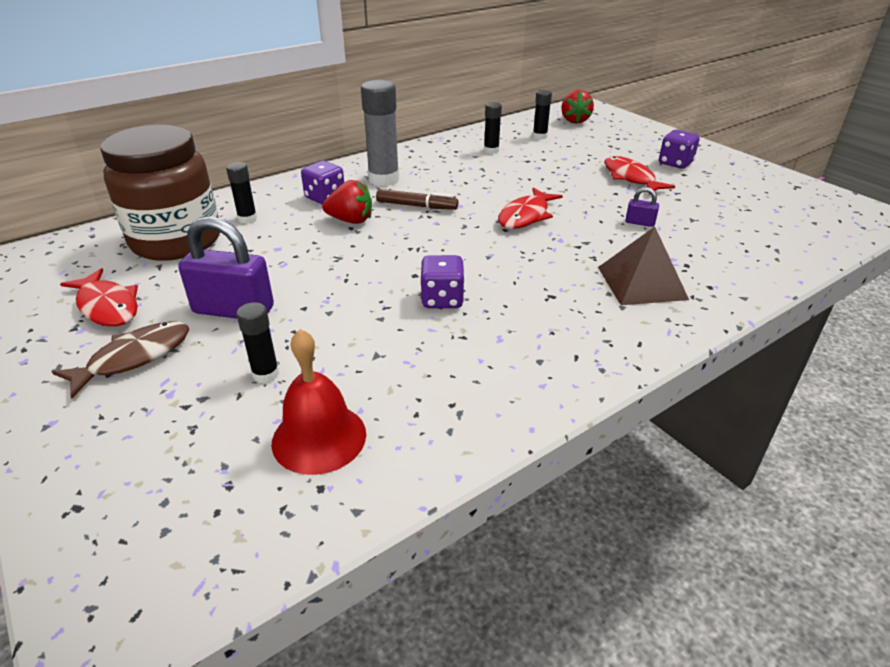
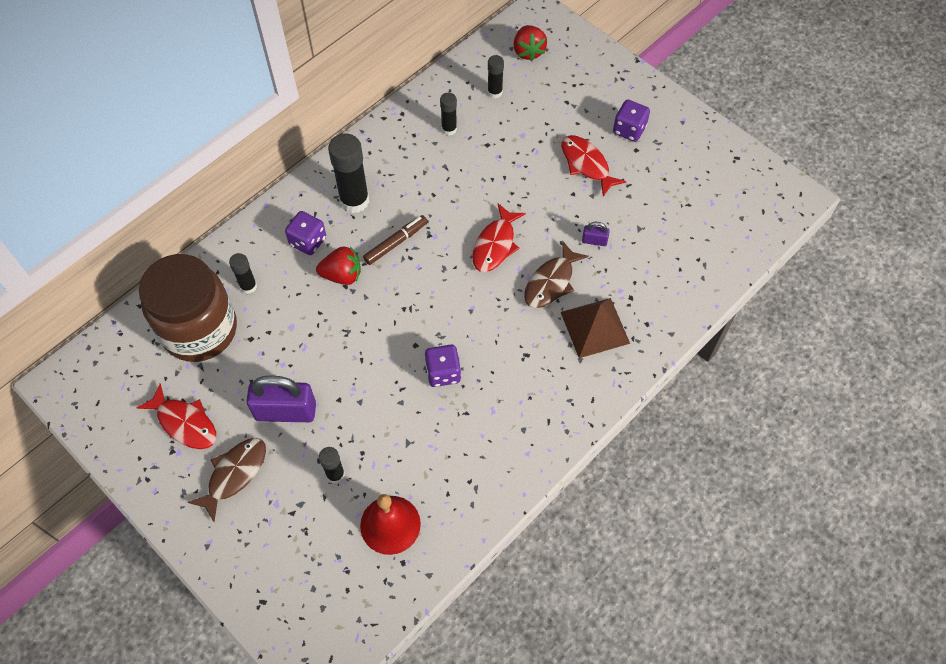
camera: 10 degrees left, 25 degrees up
(384, 179) = (354, 200): grey glue stick -> black glue stick
(417, 206) = (396, 243): brown marker -> brown marker turned 45 degrees counterclockwise
(587, 245) = (551, 282): none -> brown fish

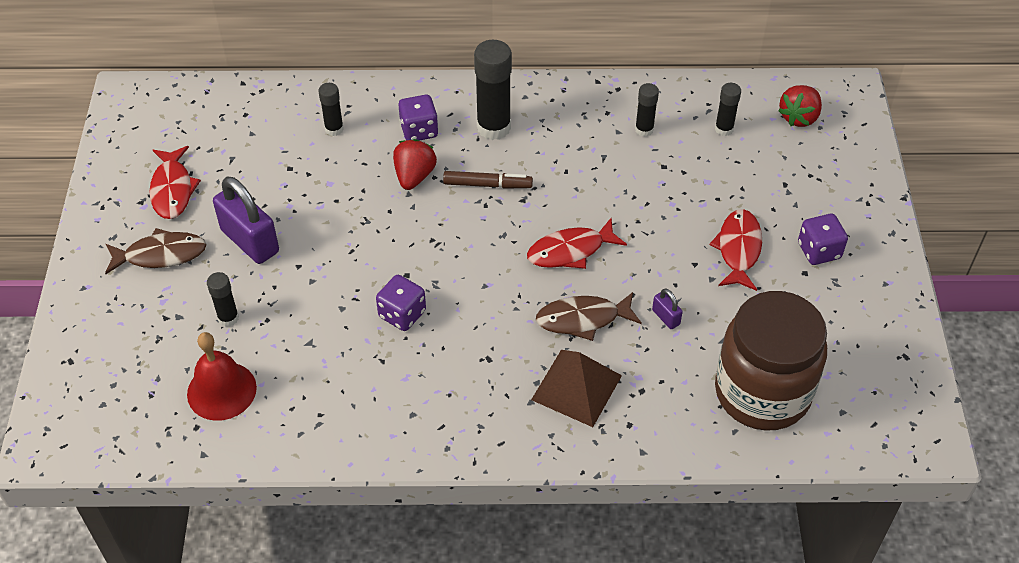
camera: 45 degrees right, 10 degrees down
(199, 330) = (262, 132): brown jar -> brown jar (762, 392)
(342, 275) = (414, 176): red strawberry -> red strawberry turned 120 degrees counterclockwise

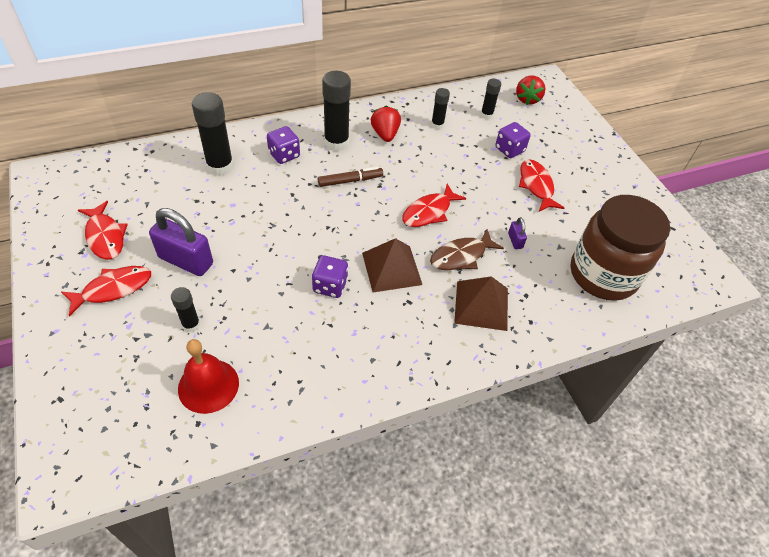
camera: 25 degrees left, 0 degrees up
(161, 255) = (113, 289): brown fish -> red fish
(334, 129) = (220, 166): black glue stick -> black glue stick, size x1.84
(414, 176) = (295, 186): red strawberry -> red strawberry (385, 134)
(486, 312) = (392, 268): none -> brown pyramid
(666, 317) = (515, 241): purple padlock -> purple padlock turned 45 degrees clockwise
(819, 251) = (584, 175): purple dice -> purple dice (509, 149)

